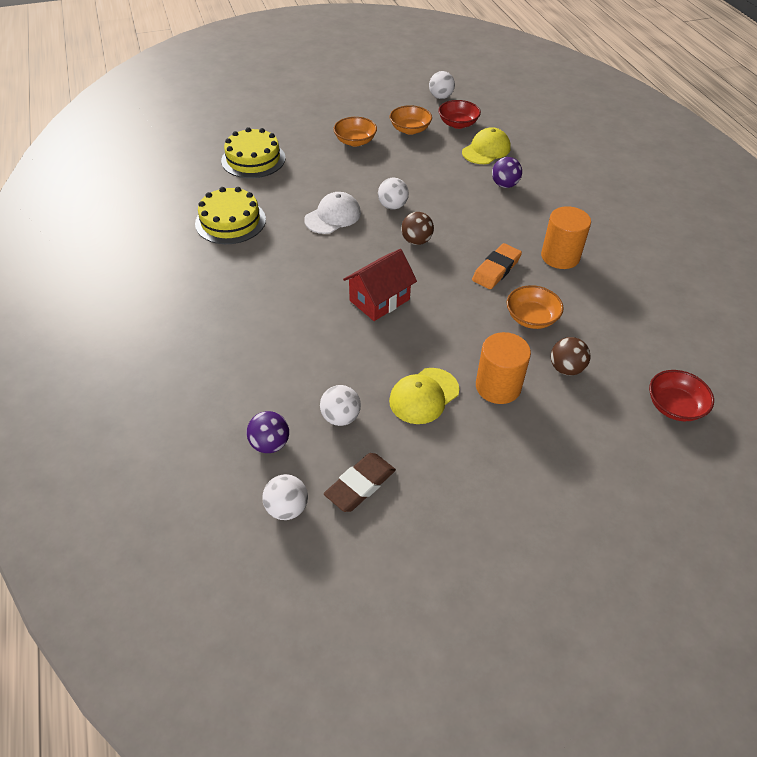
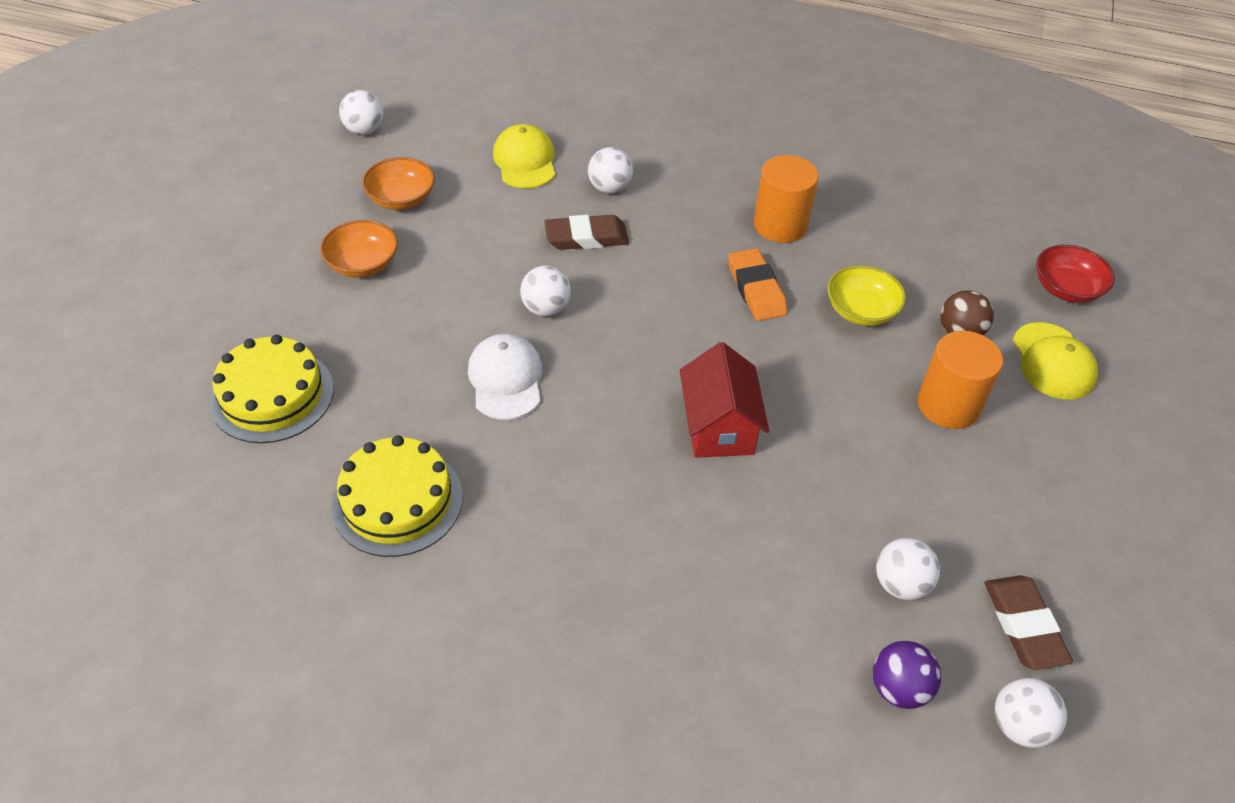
camera: 55 degrees left, 0 degrees up
(416, 241) = (638, 327): brown ball -> none
(424, 396) = (919, 481): yellow cap -> yellow cap (1053, 361)
(458, 124) = (442, 151): red bowl -> none
(458, 195) = (586, 237): none -> brown eraser
(504, 185) = (609, 188): purple ball -> white ball
(531, 318) = (861, 311): orange bowl -> yellow bowl

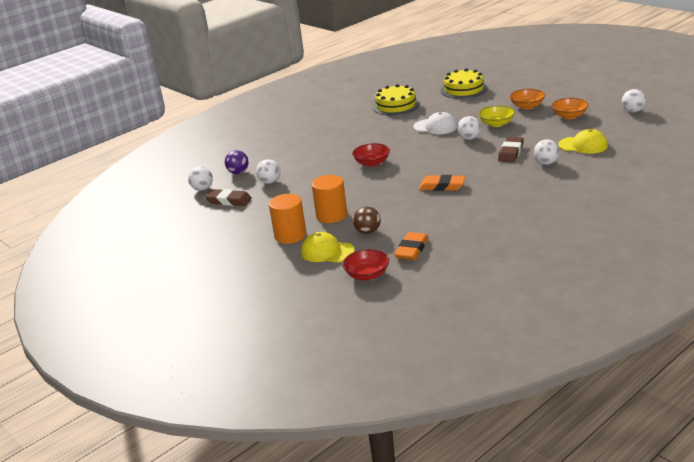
camera: 125 degrees right, 20 degrees down
(719, 426) = (372, 163): red house -> red bowl
(780, 225) = (483, 202): orange cylinder -> orange cylinder (290, 235)
(861, 311) = (405, 209): yellow bowl -> yellow bowl (496, 123)
(966, 263) = (412, 249): none -> orange eraser

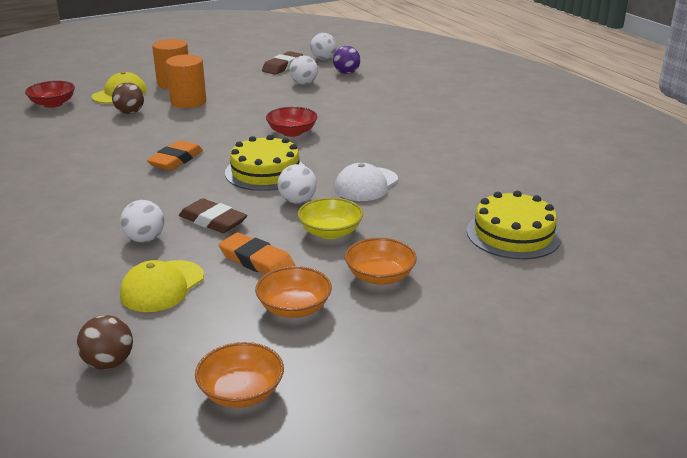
camera: 100 degrees right, 0 degrees up
(396, 105) = (479, 170): yellow cake -> yellow cake (265, 172)
(412, 249) = (64, 126): orange eraser -> orange eraser (256, 261)
(633, 111) = (241, 392): white ball -> orange bowl
(647, 138) = (109, 363): none -> brown ball

